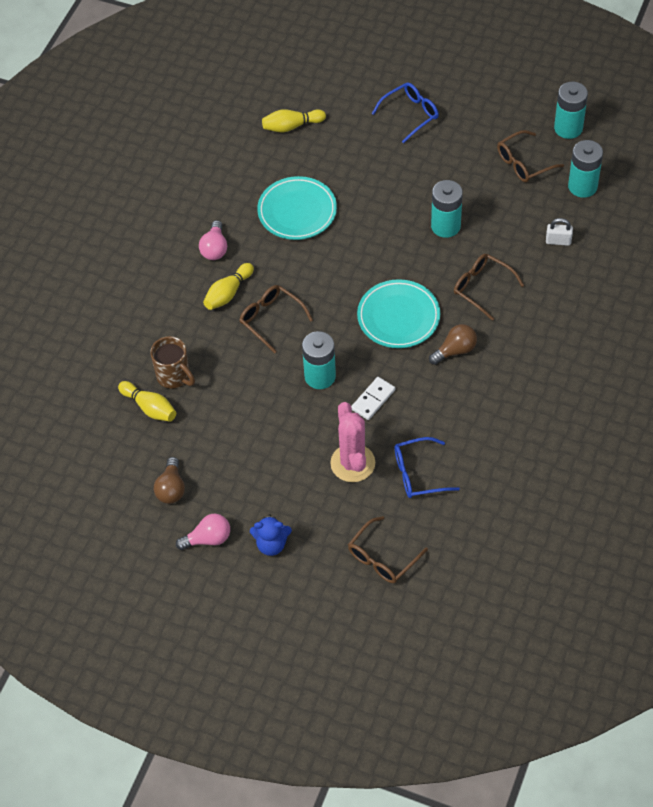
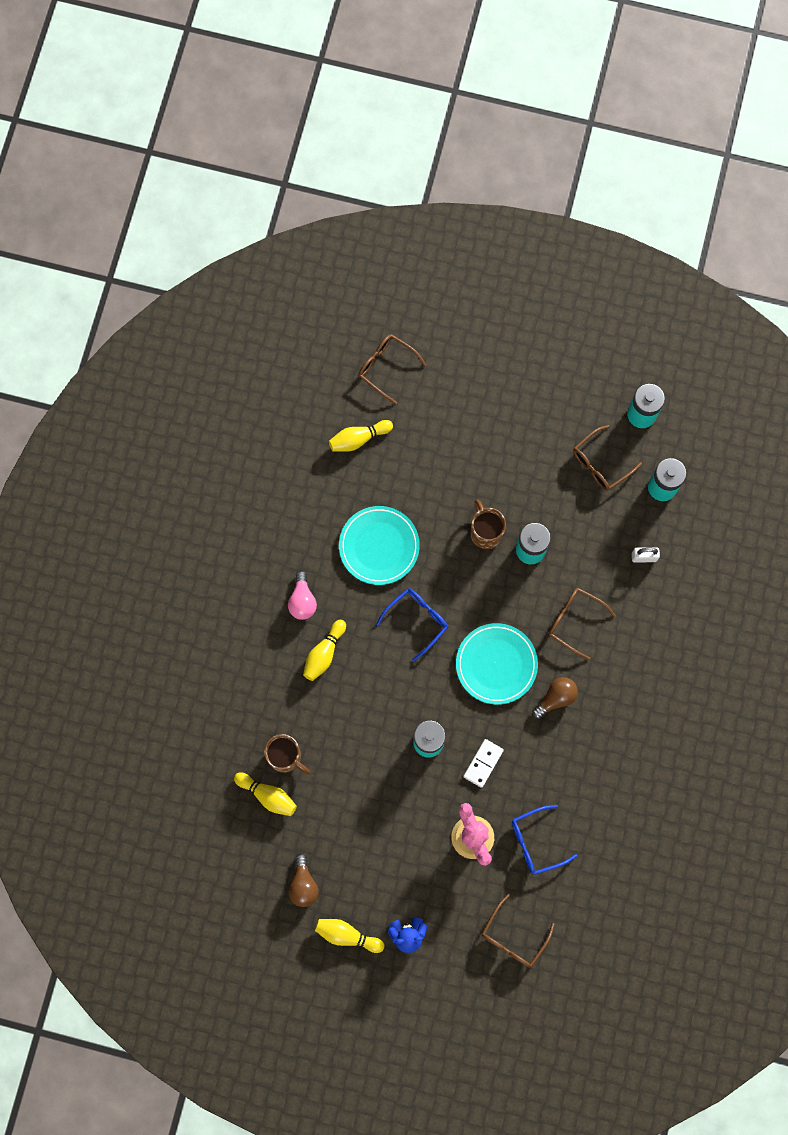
camera: 10 degrees left, 20 degrees up
(208, 539) = (347, 935): pink light bulb -> yellow bowling pin
(271, 319) = (371, 680): brown glasses -> brown glasses (386, 367)
(403, 208) = (485, 532): none -> brown mug
(410, 114) = (479, 412): blue glasses -> blue glasses (417, 620)

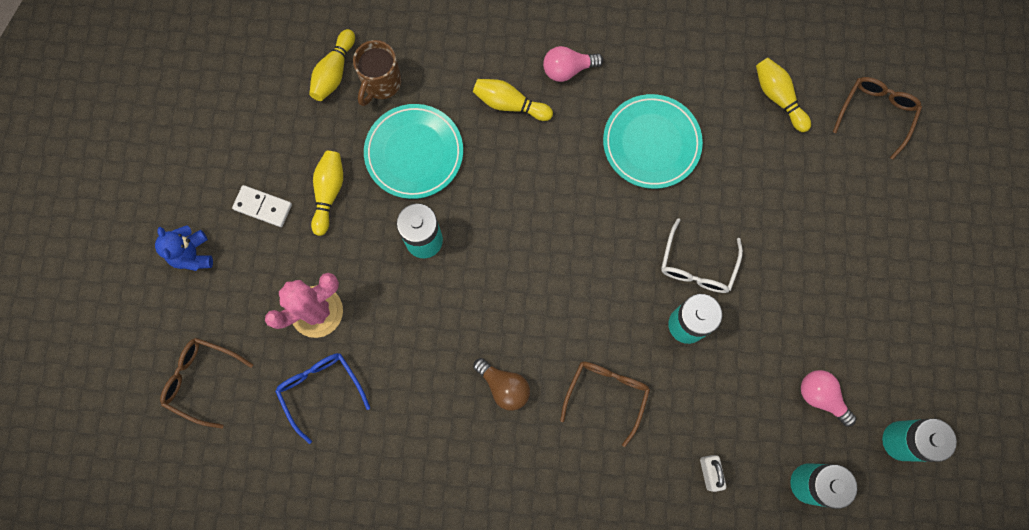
camera: 80 degrees right, 0 degrees up
(303, 884) = (238, 128): brown light bulb -> none
(347, 935) = (185, 186): yellow bowling pin -> yellow bowling pin (329, 193)
(417, 620) = (570, 202): blue glasses -> none
(483, 763) = (408, 309): white domino -> white domino (263, 207)
(485, 532) = (697, 265): brown mug -> white glasses
(496, 664) = (533, 306): turquoise plate -> turquoise plate (414, 153)
(600, 463) = (821, 397): brown glasses -> pink light bulb

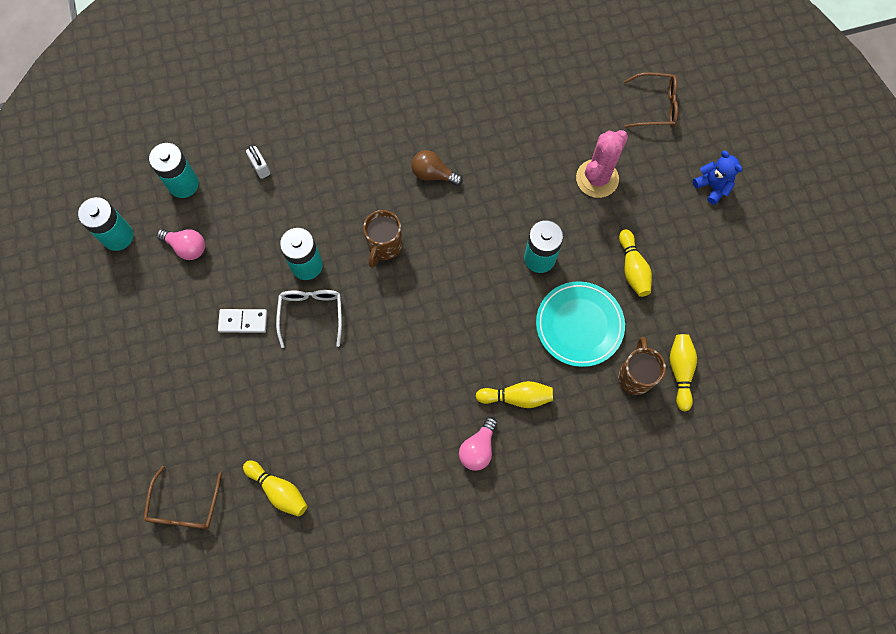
camera: 160 degrees right, 5 degrees down
(263, 207) = (679, 240): white domino -> white domino (243, 321)
(321, 390) = (567, 128): blue glasses -> none
(568, 69) = (478, 448): pink light bulb -> pink light bulb turned 150 degrees clockwise
(592, 316) = (384, 246): none -> brown mug
(606, 394) = (354, 194): brown glasses -> none
(651, 143) = (381, 405): turquoise plate -> none

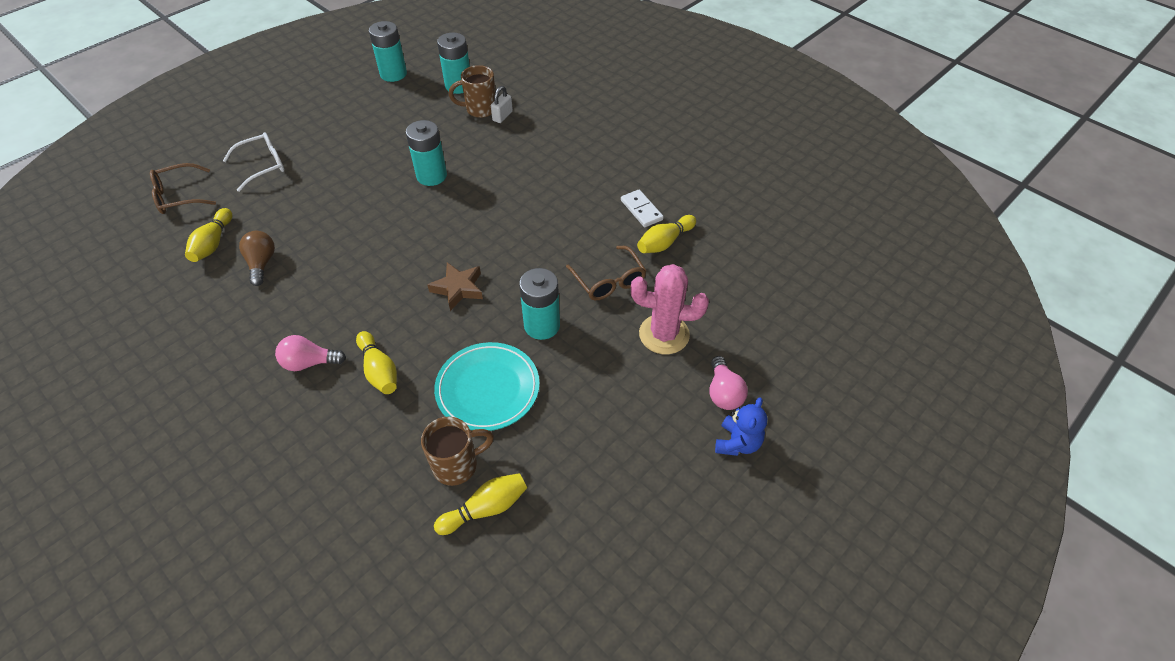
camera: 60 degrees right, 20 degrees down
(187, 247) = (406, 108): pink light bulb -> pink light bulb (723, 393)
(243, 321) = (358, 162): white domino -> white domino (641, 210)
(311, 314) = (388, 196): white glasses -> white glasses (263, 166)
(384, 246) = (480, 214): brown mug -> brown mug (479, 109)
(433, 174) = (574, 215): brown light bulb -> brown light bulb (261, 263)
(463, 302) = (458, 288): none -> brown star
(632, 268) = (583, 409): yellow bowling pin -> yellow bowling pin (664, 242)
(655, 106) = (789, 348): brown glasses -> brown glasses (609, 281)

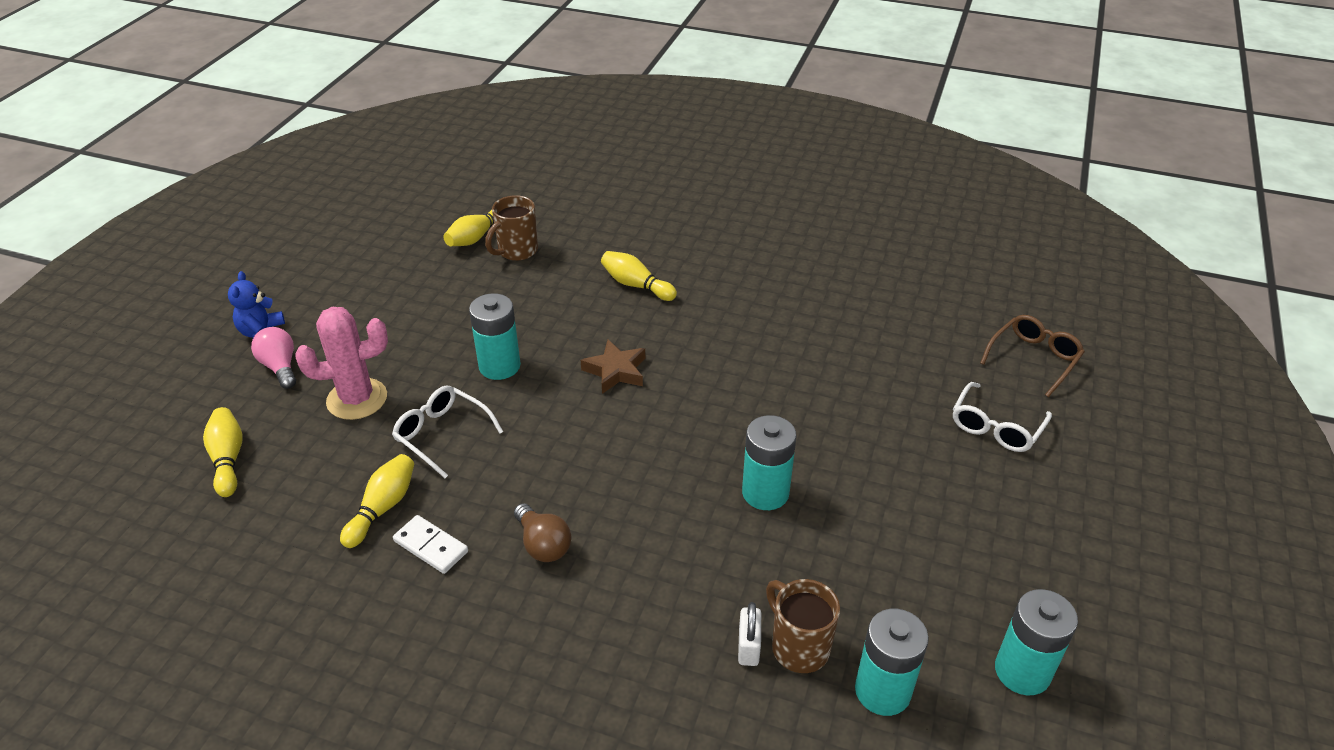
camera: 155 degrees right, 10 degrees down
(213, 243) = (924, 328): yellow bowling pin -> yellow bowling pin (228, 459)
(261, 263) = (848, 327): brown light bulb -> brown light bulb (543, 544)
(309, 363) = (705, 272): pink light bulb -> none
(479, 109) = (798, 647): brown mug -> brown mug turned 90 degrees counterclockwise
(488, 389) = (523, 302): turquoise plate -> none
(609, 281) = (442, 434): brown glasses -> white glasses

